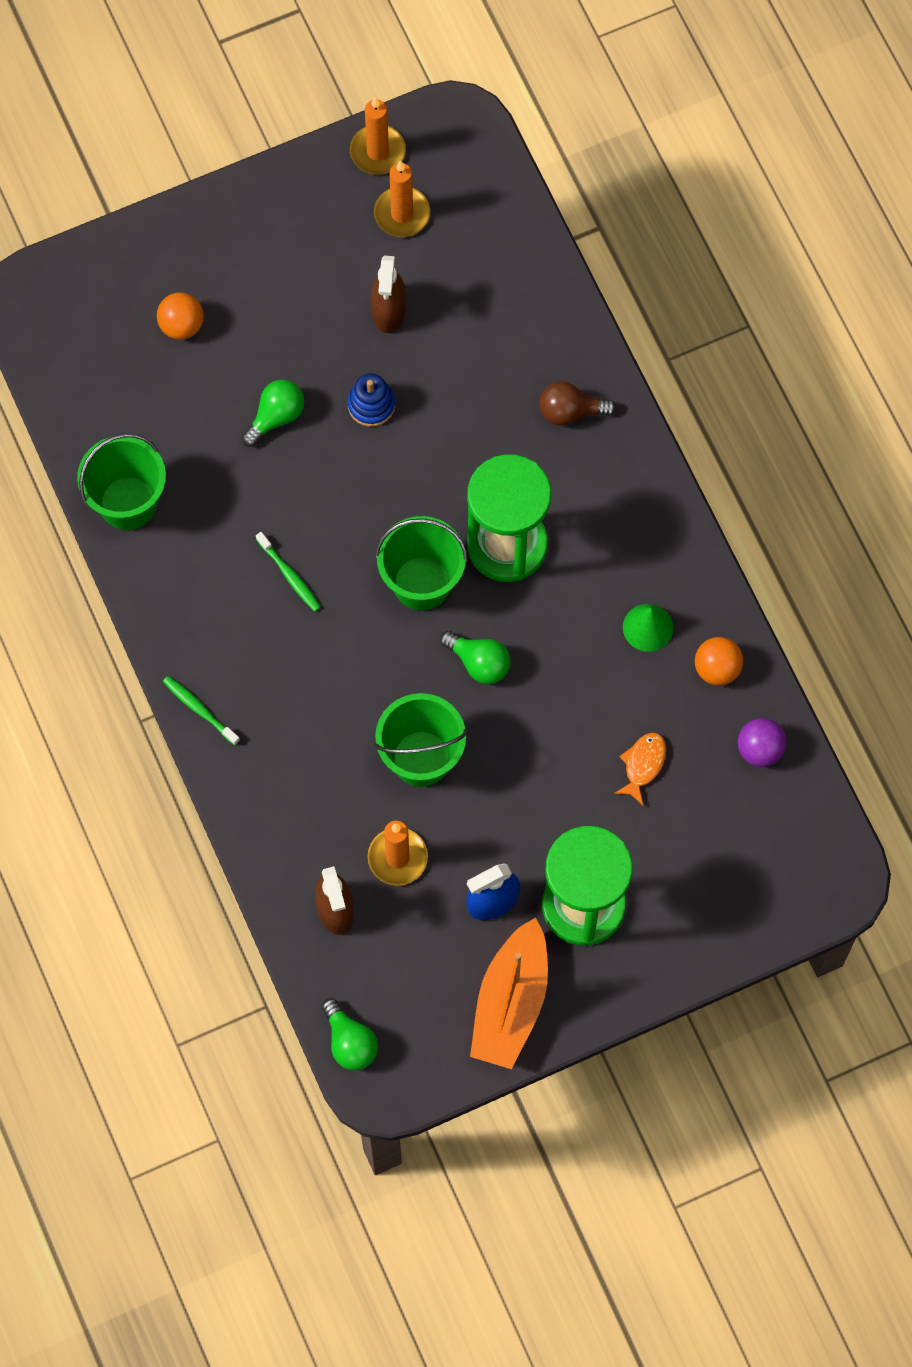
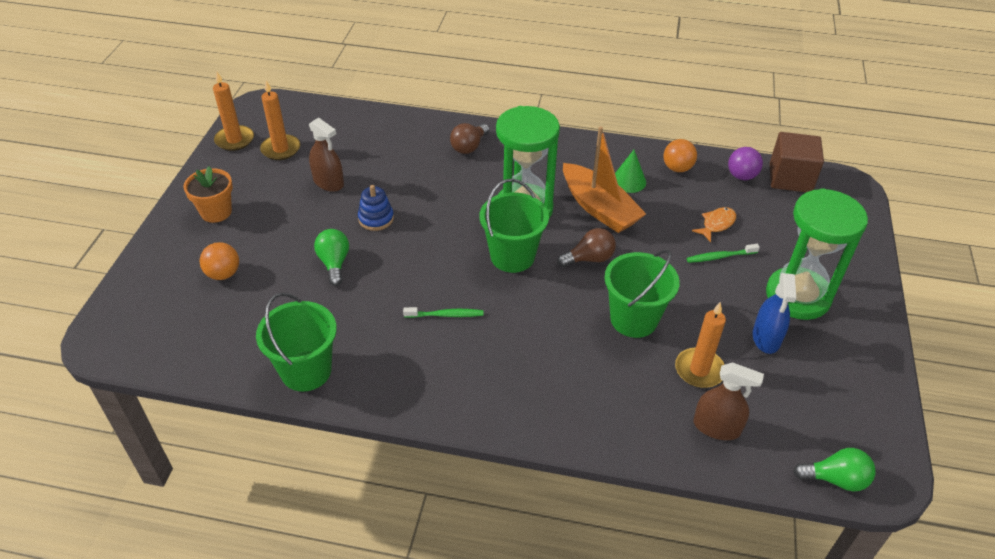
camera: 55 degrees left, 25 degrees down
(199, 709) = (497, 419): green toothbrush -> green toothbrush (720, 257)
(256, 239) = (216, 212): none -> orange flower pot
(479, 663) = (589, 259): green light bulb -> brown light bulb
(510, 1002) = (851, 368): orange boat -> orange boat (599, 208)
(643, 765) = (716, 224): orange fish -> orange fish turned 75 degrees clockwise
(801, 807) = (790, 178): none -> brown cube

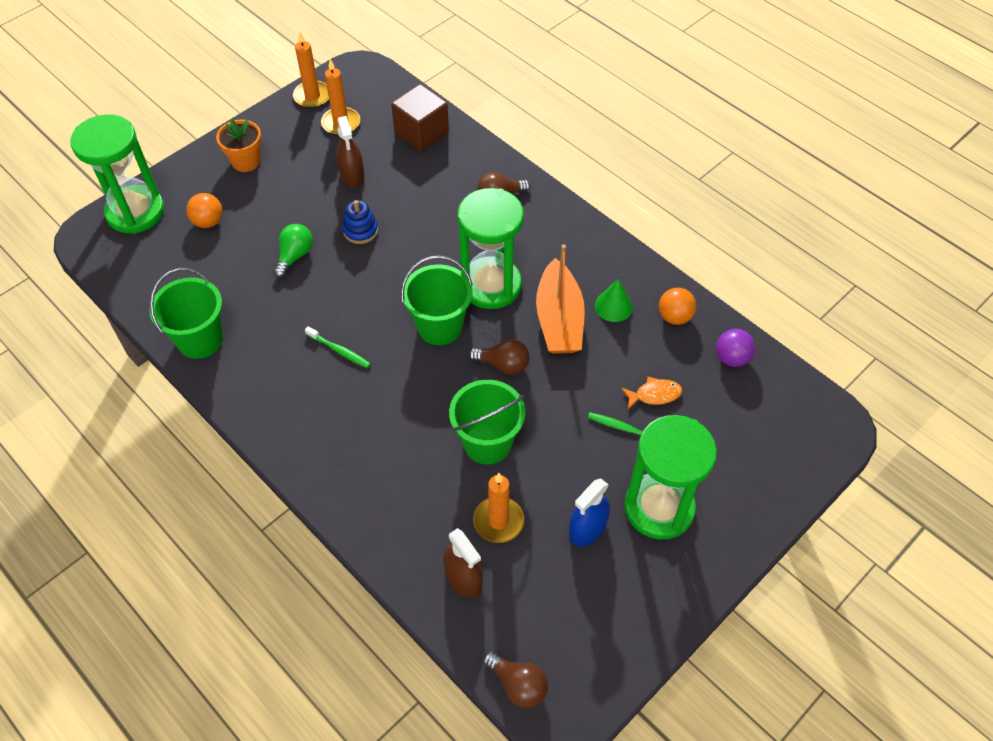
camera: 35 degrees right, 10 degrees up
(137, 299) = (135, 212): none -> green hourglass
(790, 178) = (781, 386): brown cube -> brown cube (421, 132)
(835, 479) = (518, 685): green light bulb -> brown light bulb

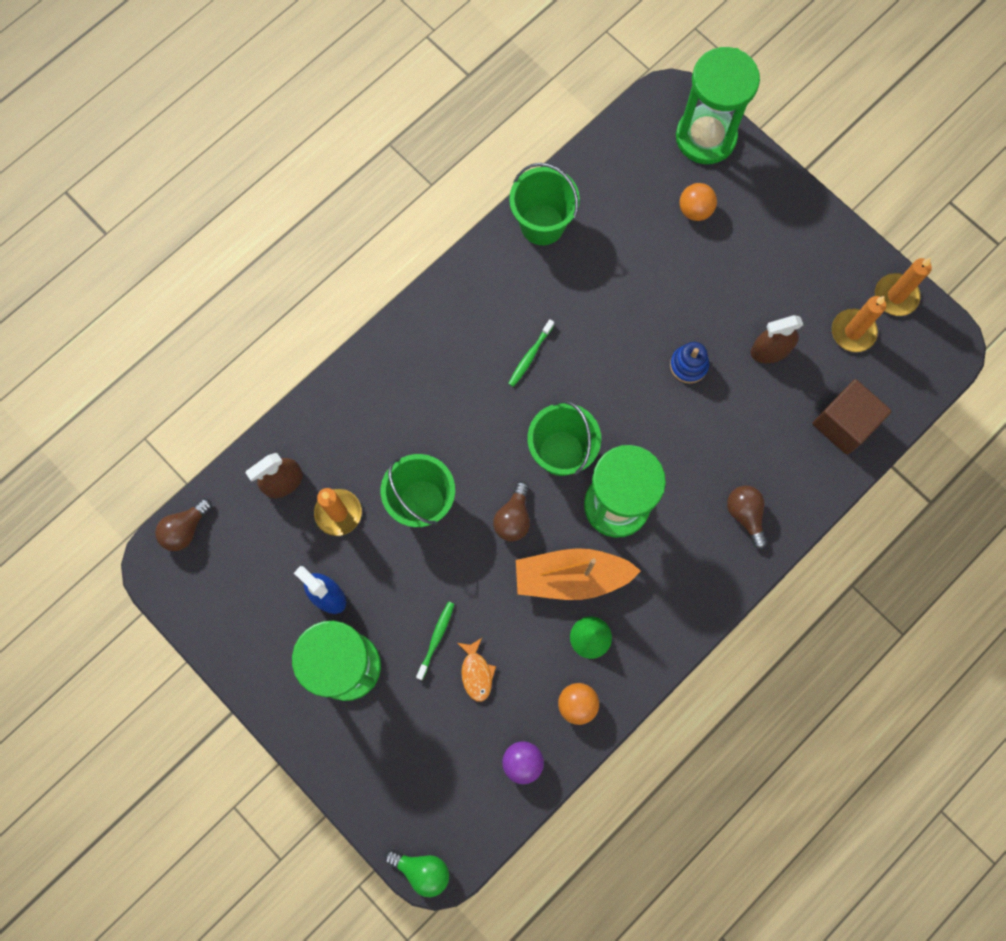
camera: 90 degrees right, 20 degrees up
(246, 161) = (785, 236): orange flower pot -> none
(295, 256) = (651, 301): green light bulb -> green light bulb (422, 870)

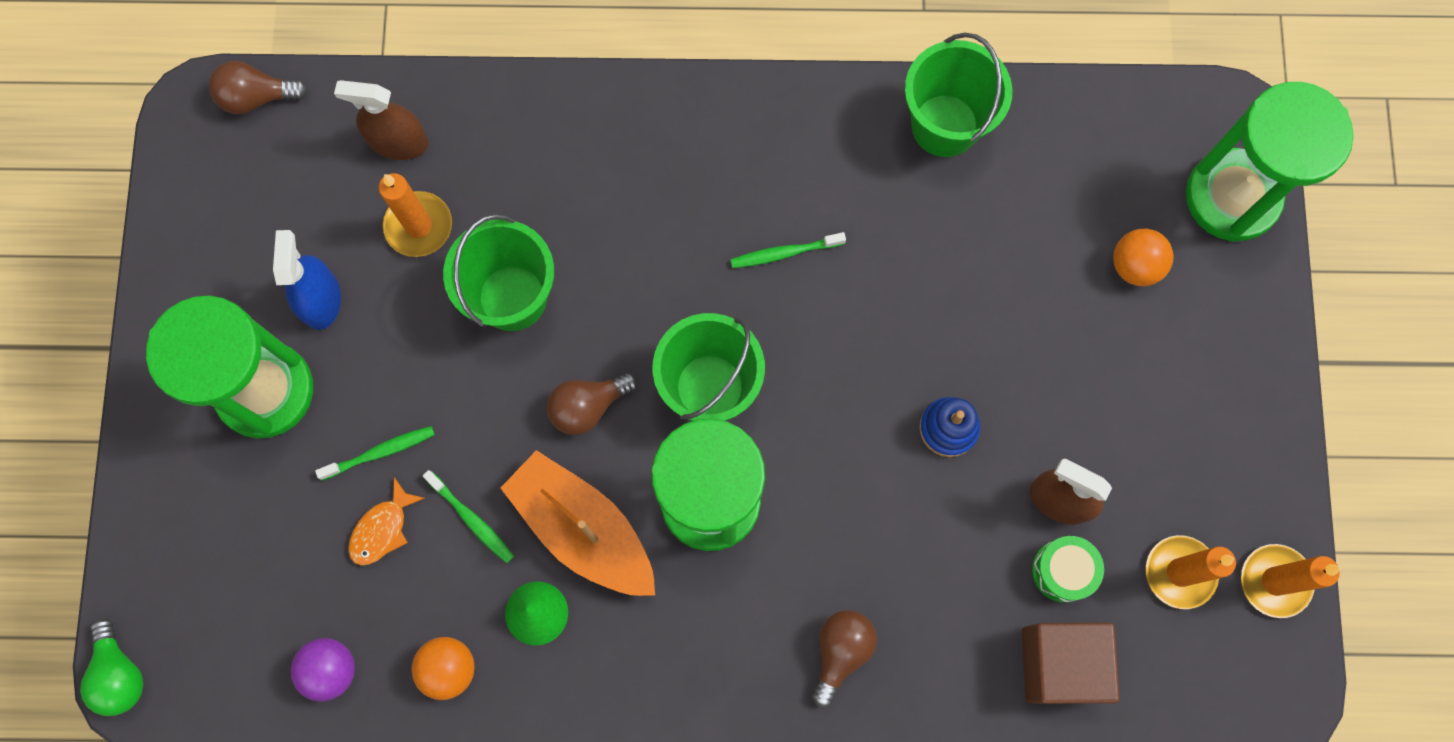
camera: 45 degrees right, 0 degrees up
(514, 625) = (471, 519): none -> green toothbrush
(803, 380) = (1063, 571): none -> green drum

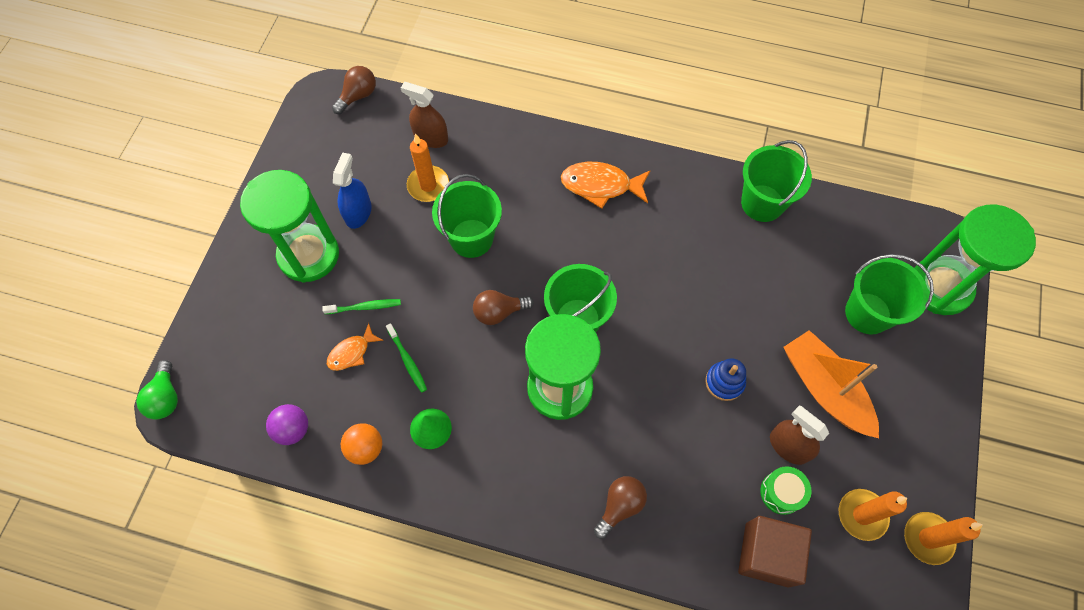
camera: 15 degrees right, 10 degrees down
(257, 97) = (358, 96): brown light bulb -> brown light bulb turned 120 degrees clockwise
(583, 529) = (475, 385): orange boat -> orange boat (825, 389)
(690, 158) = (601, 185): none -> orange fish
(784, 253) = (644, 252): green toothbrush -> none
(1134, 266) = (867, 313): orange ball -> green bucket

